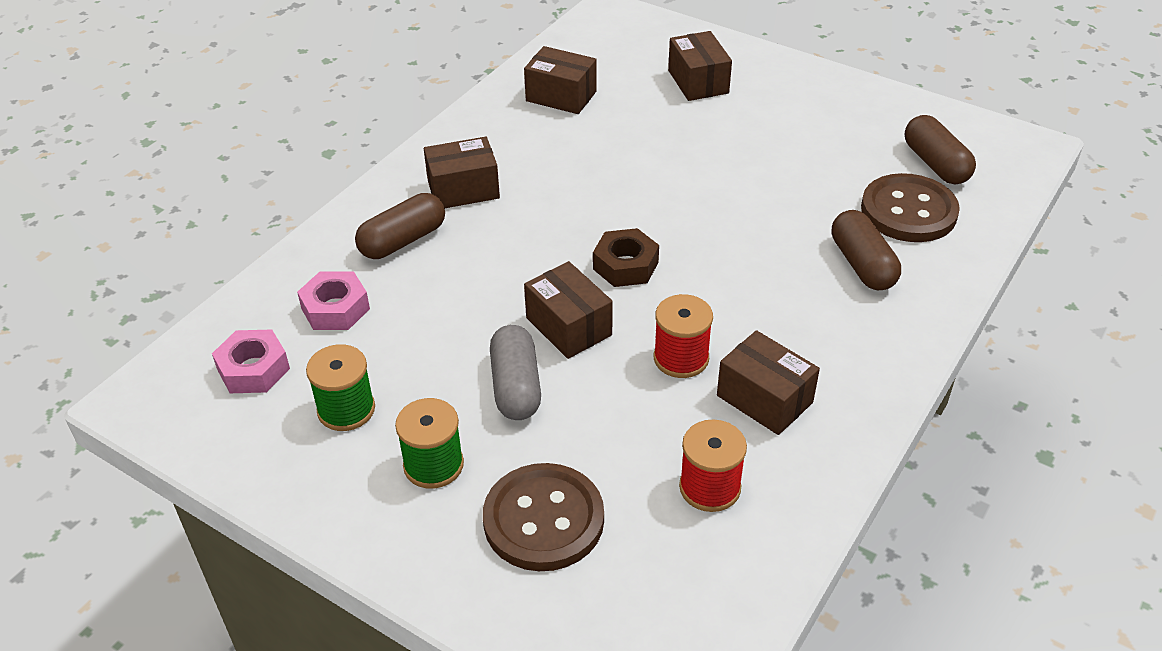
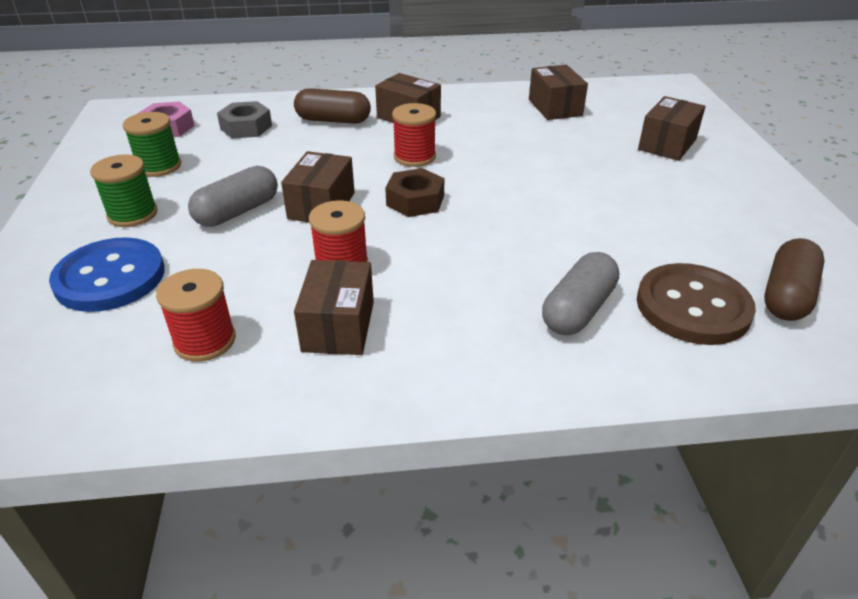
camera: 50 degrees right, 5 degrees down
(335, 309) = (246, 127): pink nut -> grey nut
(543, 519) = (110, 277): brown button -> blue button
(547, 226) = (414, 157): none -> red spool
(862, 264) = (578, 310): brown capsule -> grey capsule

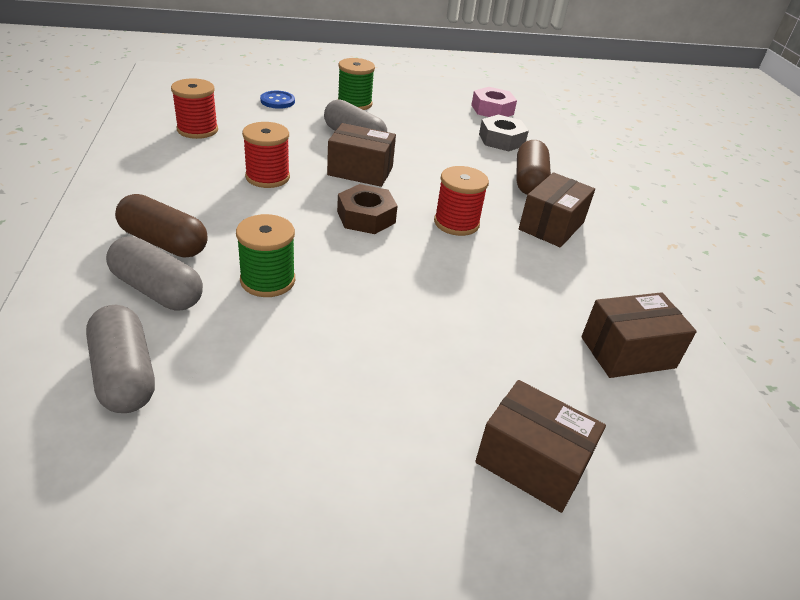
camera: 85 degrees right, 0 degrees up
(110, 277) = (277, 101): blue button -> blue button, size x0.49
(159, 166) = (425, 109): green spool -> green spool (267, 280)
(338, 326) = (190, 173): brown box -> none
(693, 307) = (124, 374): brown button -> grey capsule
(787, 295) = (104, 476): brown capsule -> brown capsule (164, 242)

